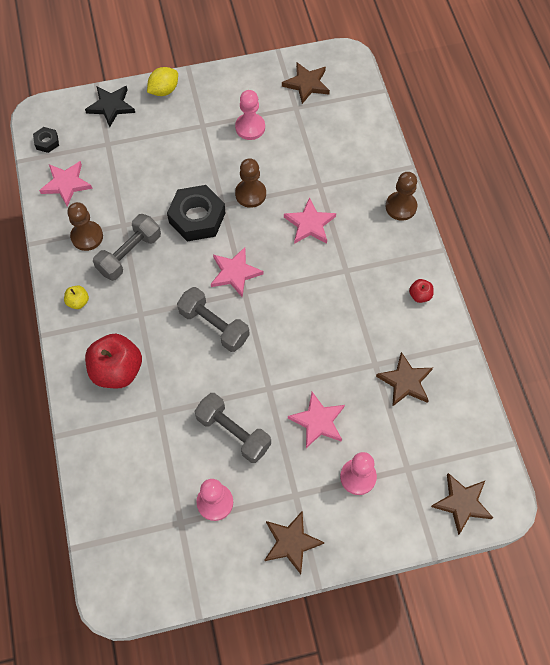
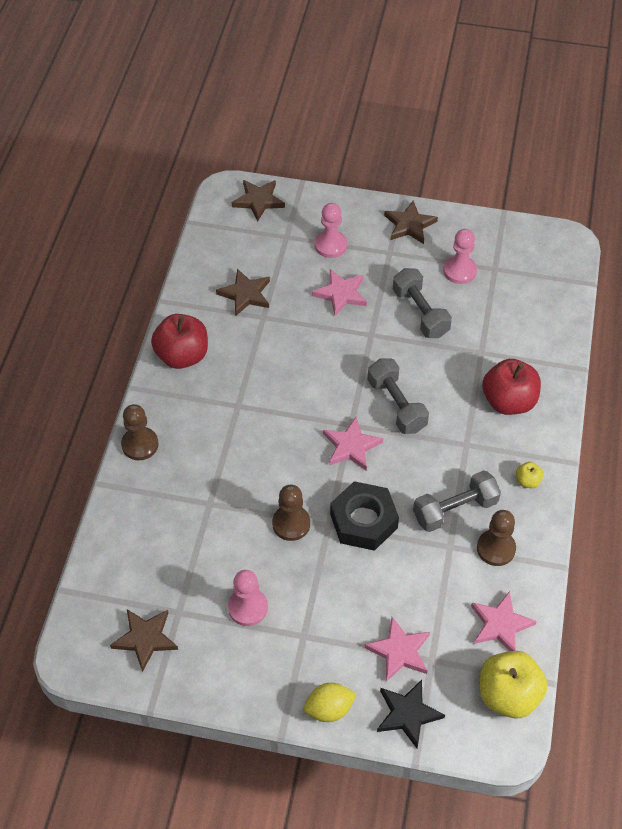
camera: 155 degrees left, 10 degrees down
(47, 142) = (508, 695): black nut -> yellow apple
(309, 224) = (246, 465): pink star -> pink star (399, 651)
(420, 295) = (182, 356): red apple -> red apple, size x2.19

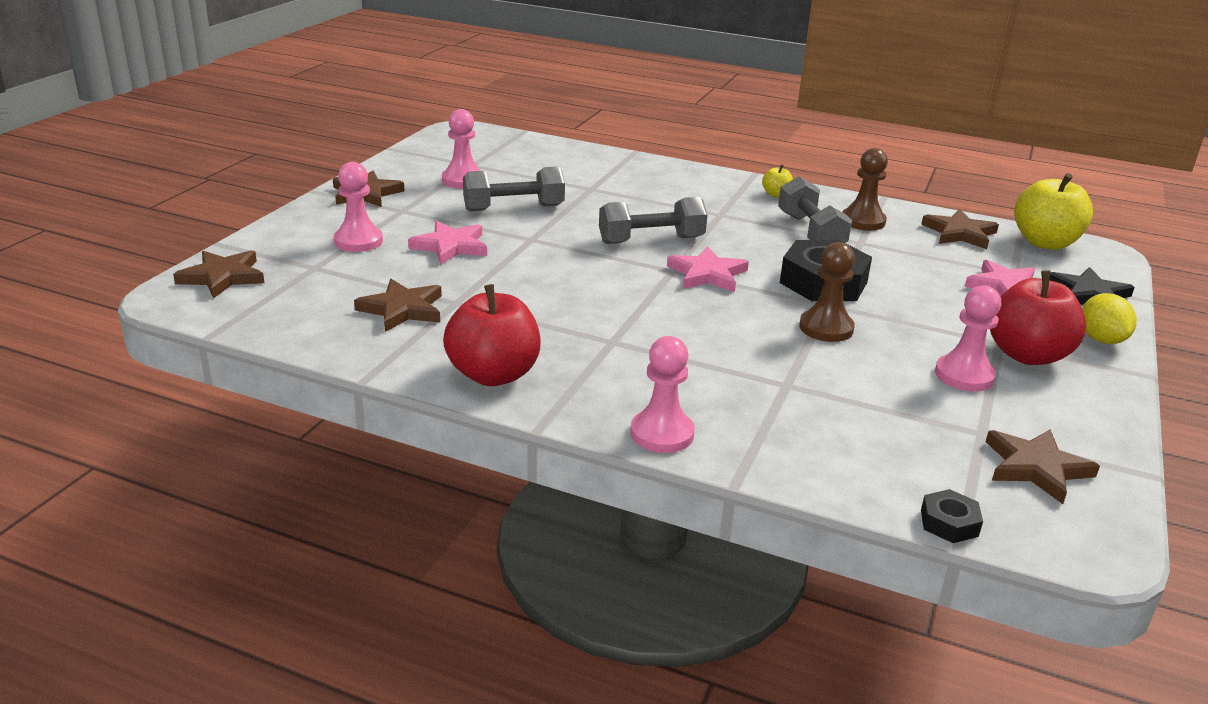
camera: 80 degrees left, 25 degrees down
(83, 587) = (949, 523): none -> black nut
(140, 444) = (662, 434): brown pawn -> pink pawn
(500, 624) = (960, 233): pink star -> brown star
(508, 401) = (667, 186): red apple -> red apple (1027, 355)

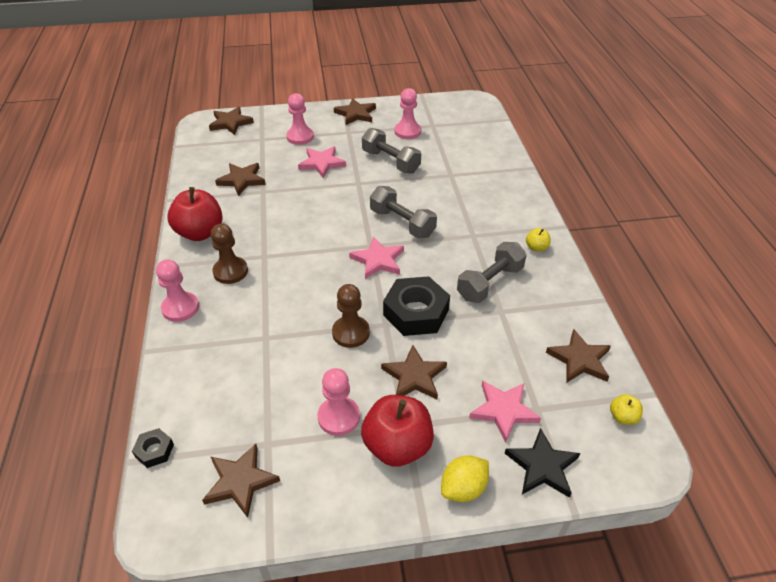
camera: 60 degrees right, 15 degrees up
(863, 221) = (540, 302): brown pawn -> brown pawn (230, 271)
(927, 315) = (414, 376): none -> brown star
(1045, 242) = (623, 417): yellow apple -> yellow apple, size x0.46

